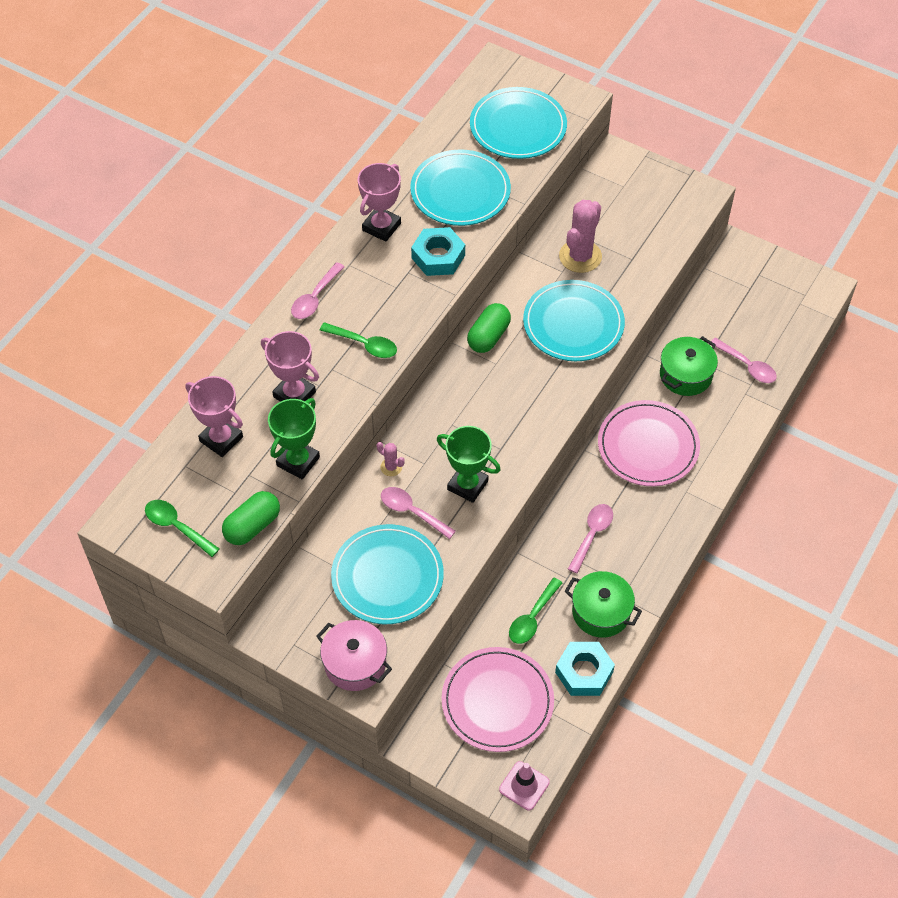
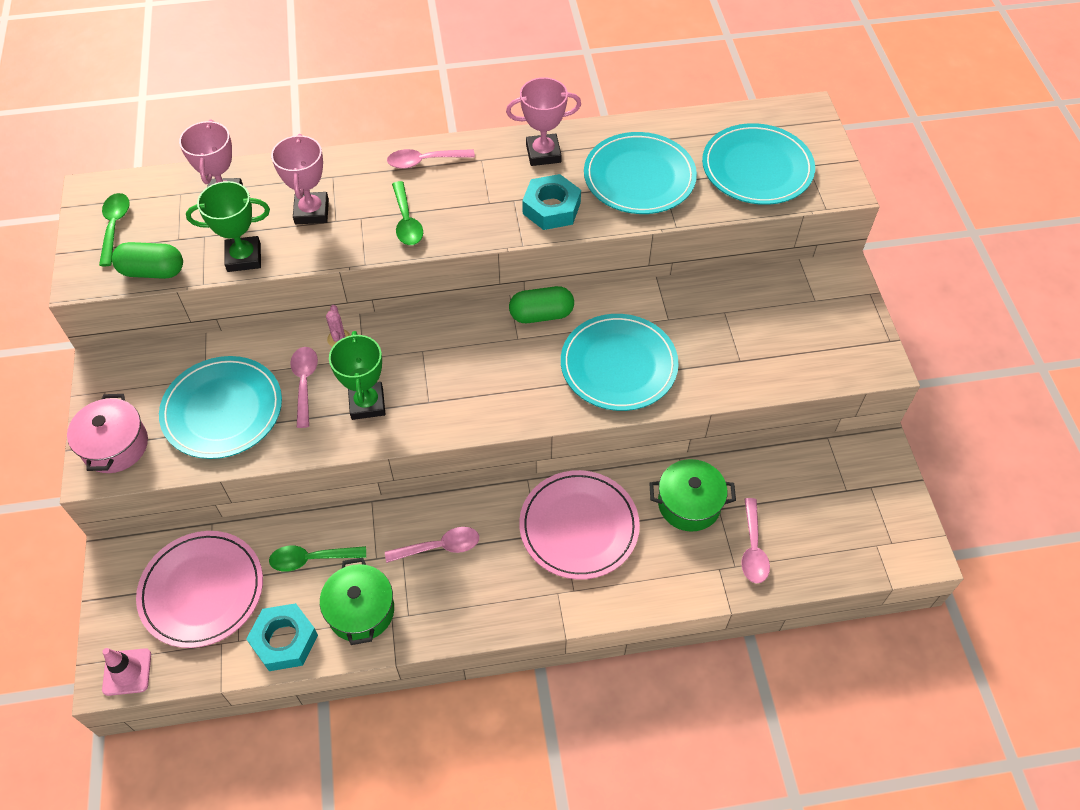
camera: 50 degrees right, 0 degrees up
(580, 256) = (699, 321): pink cactus -> none

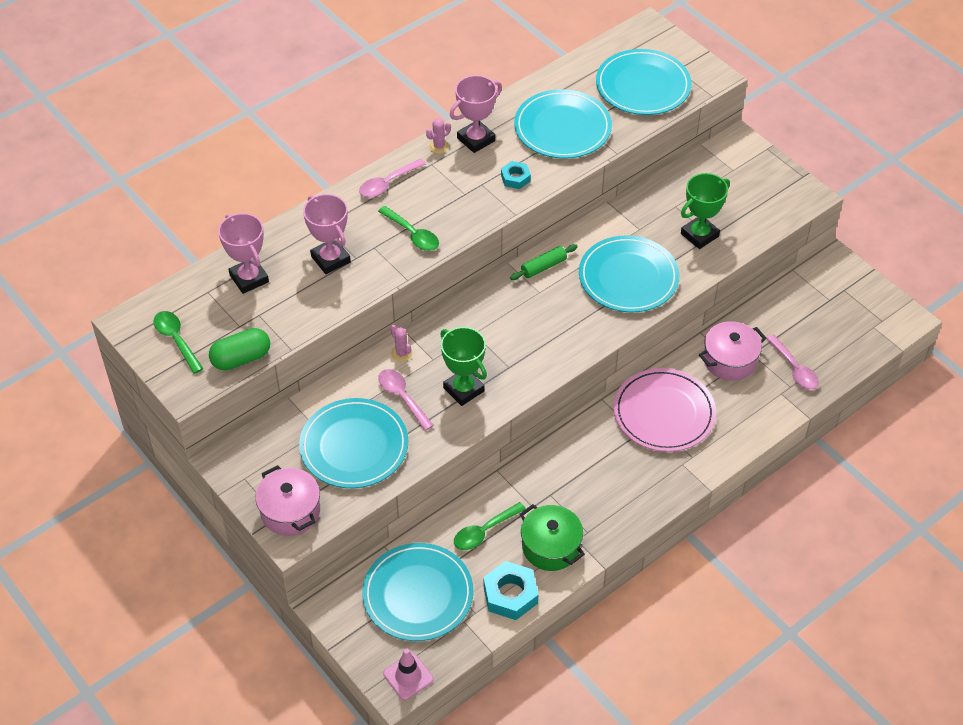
camera: 30 degrees left, 5 degrees down
(202, 590) = (418, 594): pink plate -> turquoise plate
(244, 257) = (307, 316): green trophy -> green trophy (699, 235)
(440, 547) = (574, 476): pink spoon -> none
(502, 146) = (439, 146): none -> pink cactus
(541, 314) = (543, 267): green capsule -> green rolling pin
(551, 208) = (515, 178): turquoise nut -> turquoise nut, size x0.59
(689, 504) = (729, 360): green pot -> pink pot

